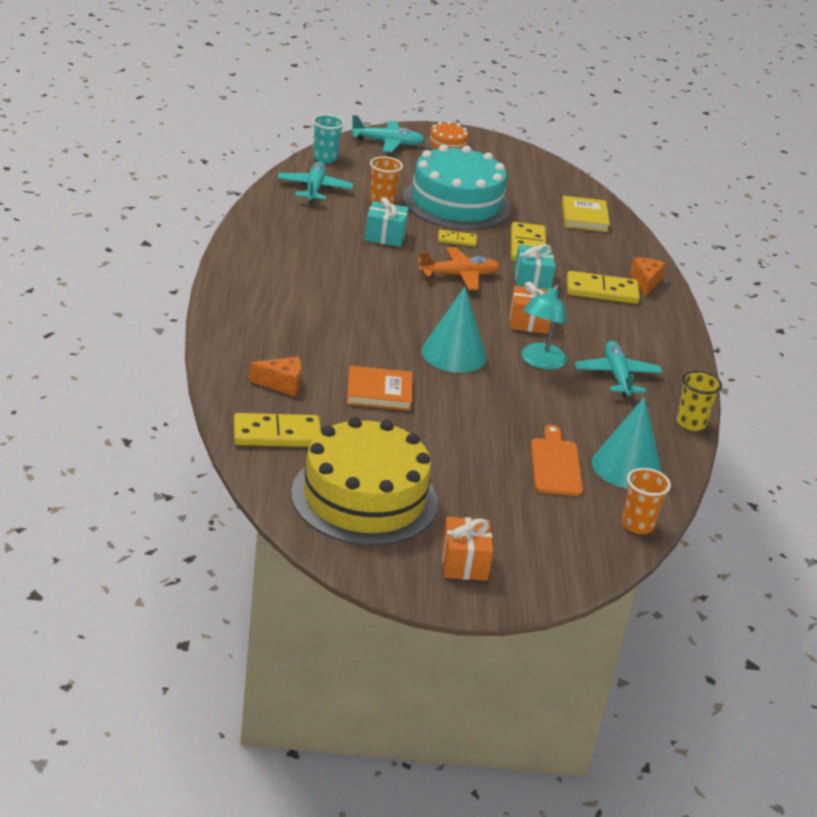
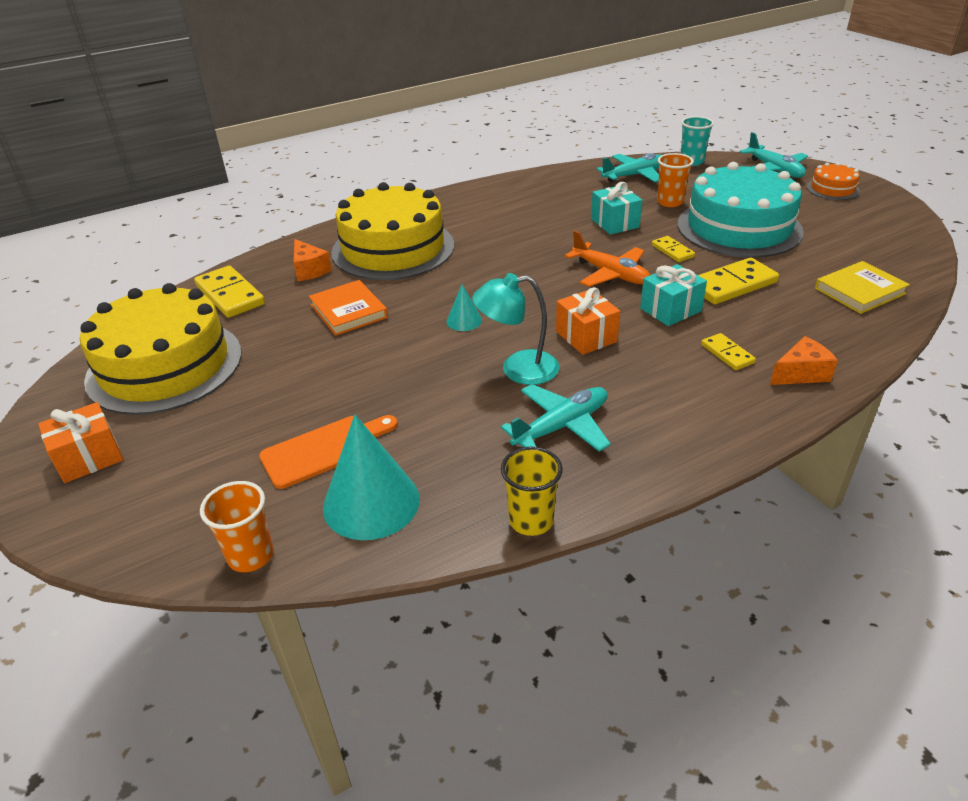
camera: 65 degrees right, 5 degrees up
(295, 335) = (393, 248): none -> yellow cake
(454, 354) = (464, 321): turquoise cone -> turquoise cone, size x0.49
(602, 291) = (727, 354): yellow domino -> yellow domino, size x0.55

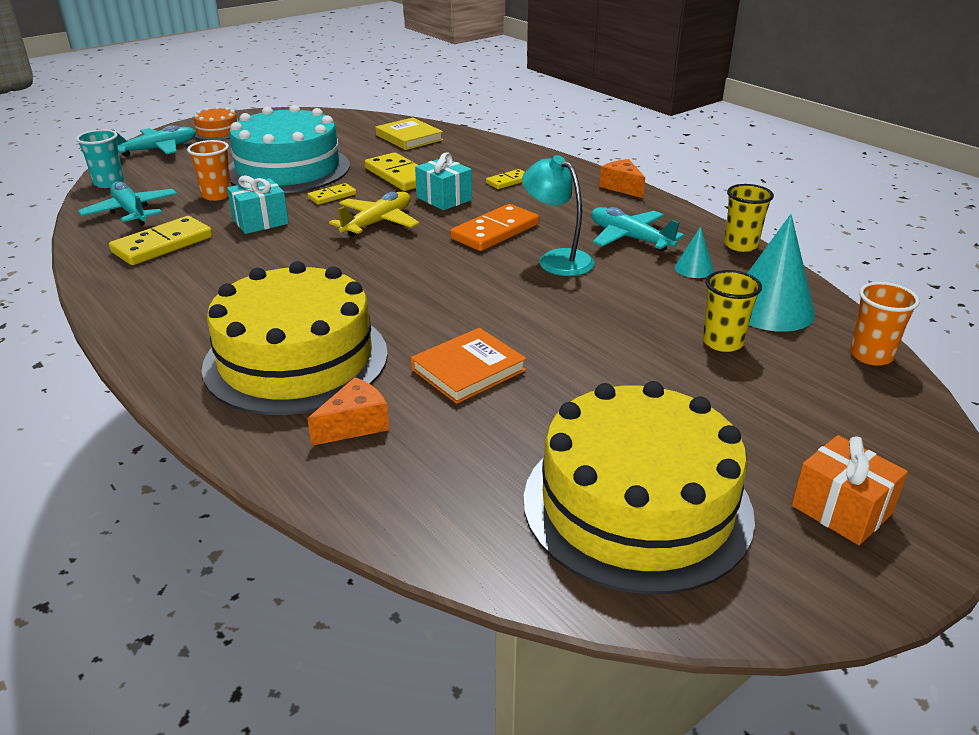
camera: 100 degrees left, 5 degrees down
(230, 295) = (434, 492): yellow domino -> yellow domino (163, 245)
(325, 449) = (722, 342): orange cutting board -> yellow cup
(464, 321) = (478, 292): turquoise cone -> turquoise cone (694, 268)
(518, 369) = (557, 259): turquoise lamp -> turquoise lamp turned 150 degrees clockwise
(586, 336) = (495, 232): orange gift -> orange domino
(610, 274) = (378, 223): orange plane -> yellow plane
(801, 373) = (528, 161): orange cheese -> orange cheese (622, 187)

